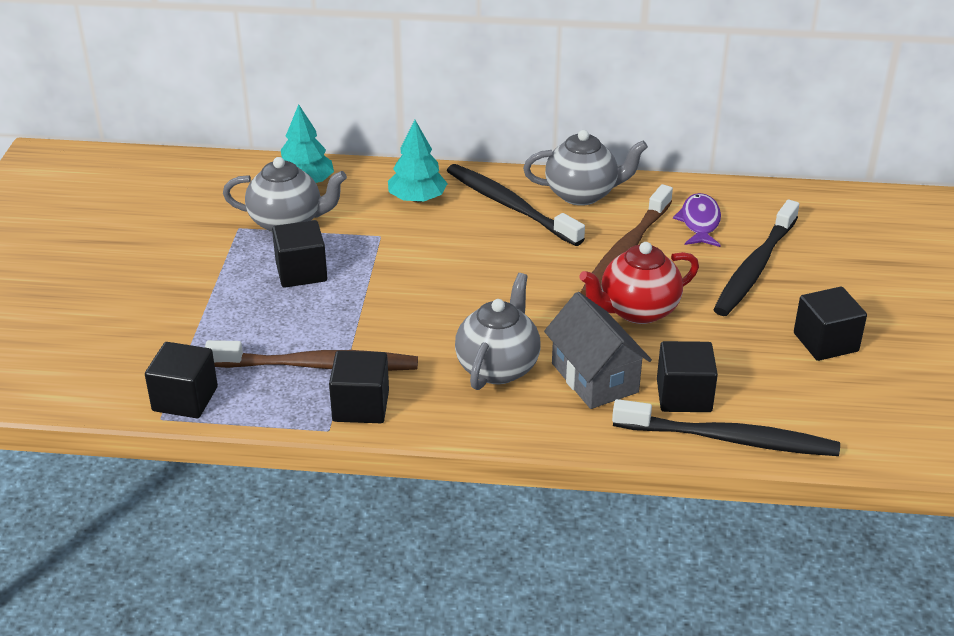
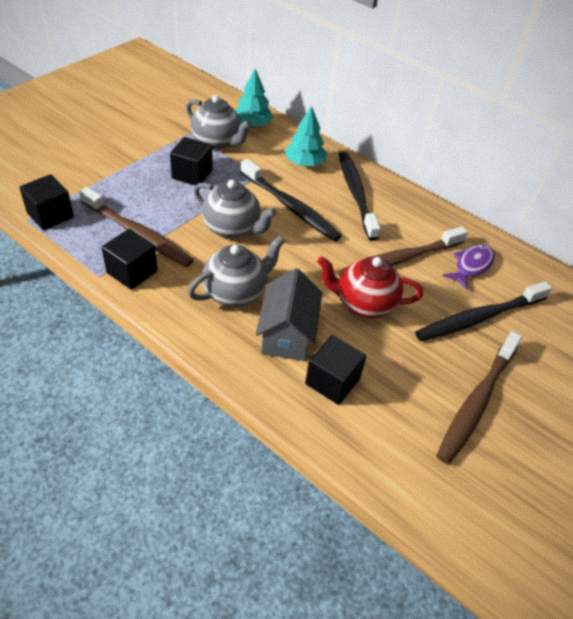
camera: 30 degrees right, 10 degrees up
(582, 194) = (410, 209): grey teapot -> grey teapot (233, 229)
(729, 439) = (330, 433): black toothbrush -> black toothbrush (290, 207)
(825, 342) = (476, 402): black cube -> brown toothbrush

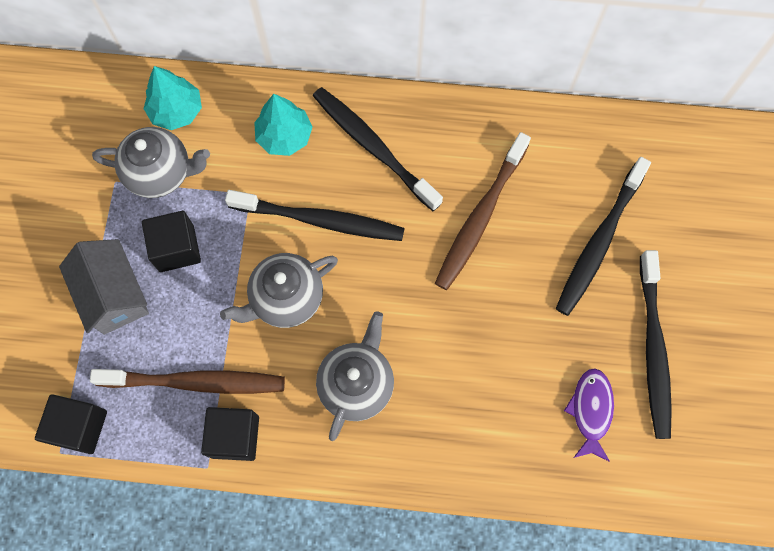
camera: 30 degrees left, 25 degrees up
(233, 229) = (286, 299): grey teapot -> grey teapot turned 150 degrees clockwise
(287, 334) = (442, 398): grey house -> grey house (114, 295)
(332, 381) = (520, 423): black cube -> none
(364, 304) = (485, 305): red teapot -> none
(471, 266) = (553, 173): purple fish -> purple fish (590, 411)
(476, 402) = (653, 349): brown toothbrush -> black toothbrush

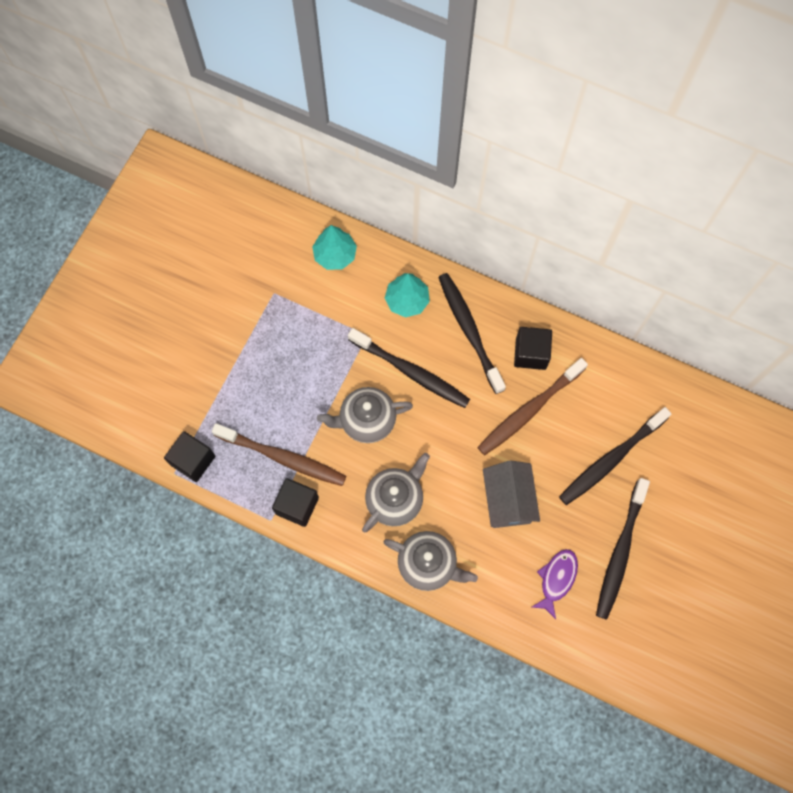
camera: 20 degrees right, 0 degrees up
(114, 295) = (246, 375): grey house -> grey house (508, 500)
(161, 173) = (308, 298): grey teapot -> grey teapot (428, 564)
(176, 248) = (301, 357): black cube -> black cube (530, 353)

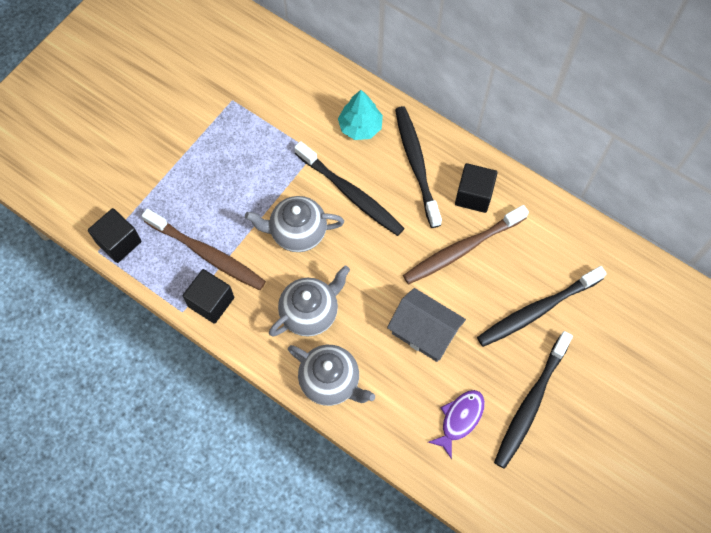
camera: 10 degrees right, 5 degrees down
(335, 255) = (298, 74): turquoise tree -> none
(508, 500) = (424, 332): grey house -> grey house turned 60 degrees counterclockwise

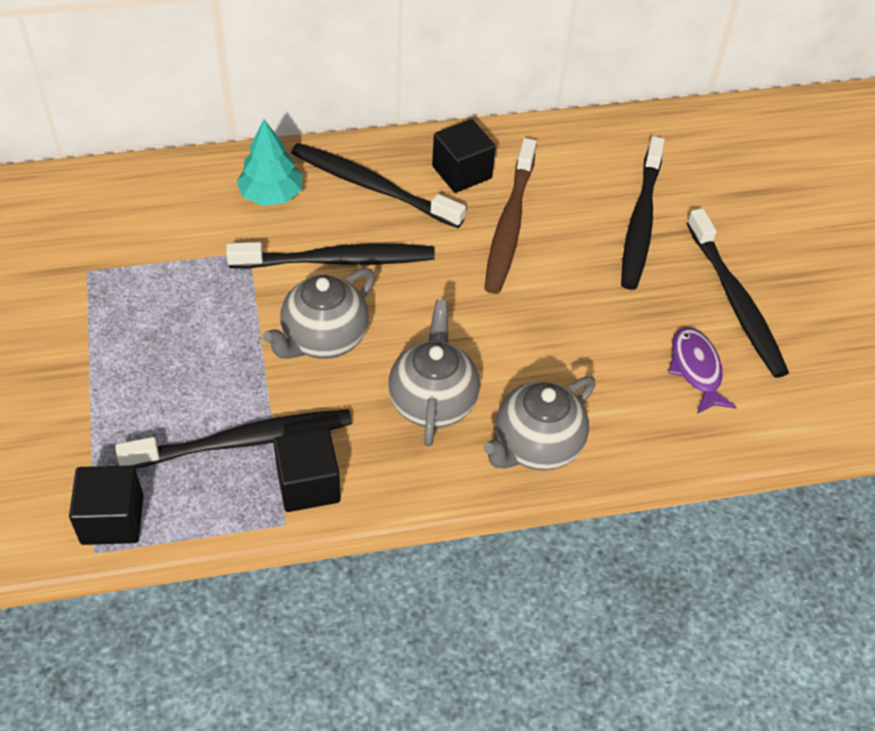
camera: 50 degrees left, 15 degrees down
(207, 254) = (243, 441): brown toothbrush -> black toothbrush
(331, 381) = (536, 446): grey teapot -> grey teapot turned 150 degrees clockwise
(424, 332) = (567, 323): grey house -> none

